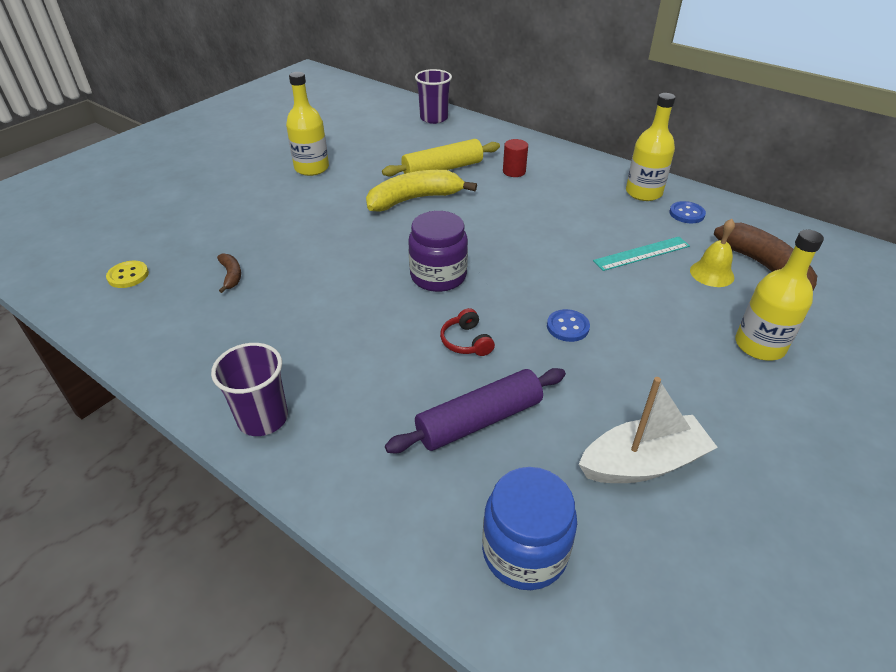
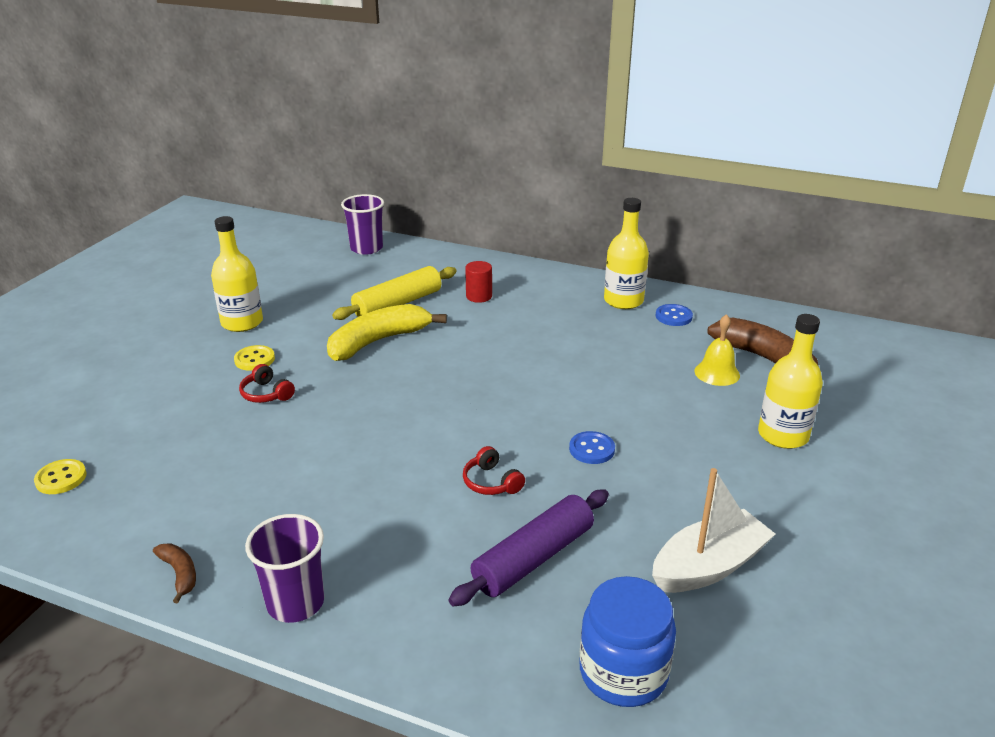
camera: 15 degrees left, 10 degrees down
(231, 276) = (193, 457): brown banana -> brown banana (180, 574)
(308, 231) = (266, 394): none -> red headphones
(310, 200) = (254, 359): none -> yellow button
(438, 276) = (436, 420): purple jar -> none
(642, 253) = (642, 363): turquoise ruler -> none

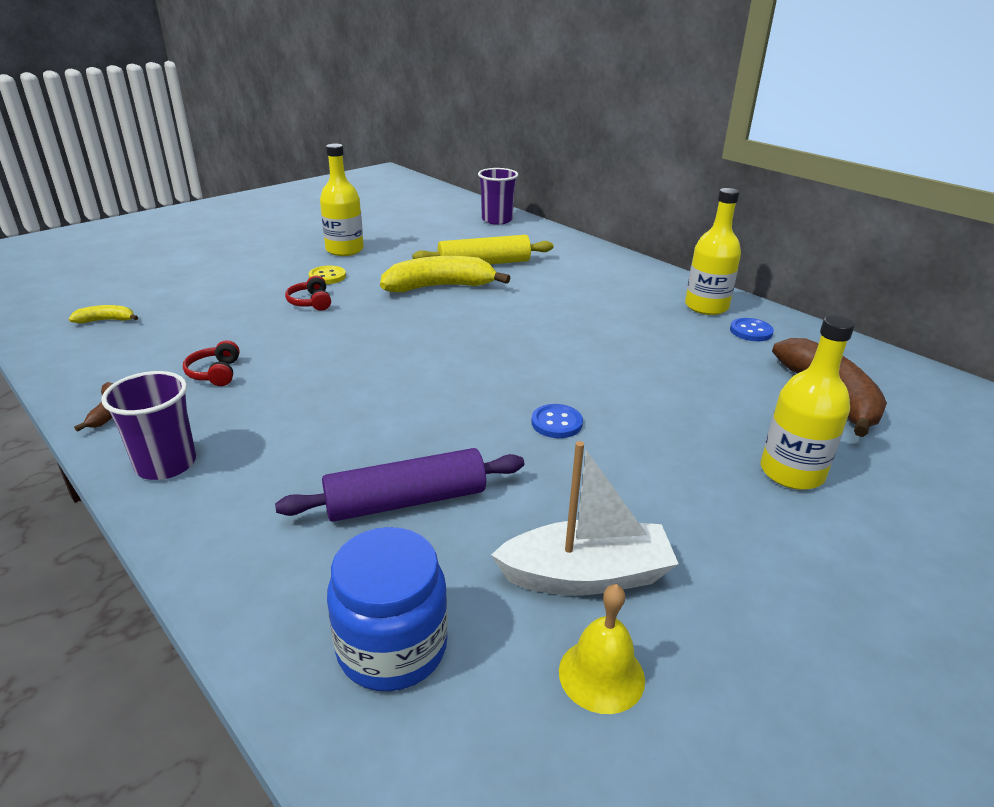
camera: 25 degrees right, 0 degrees up
(61, 478) = (106, 320): yellow button -> yellow banana
(479, 296) = (563, 273): red cylinder -> none
(491, 482) = (430, 422): red headphones -> red headphones (215, 373)
(717, 373) = (758, 392): yellow bell -> yellow bell (601, 675)

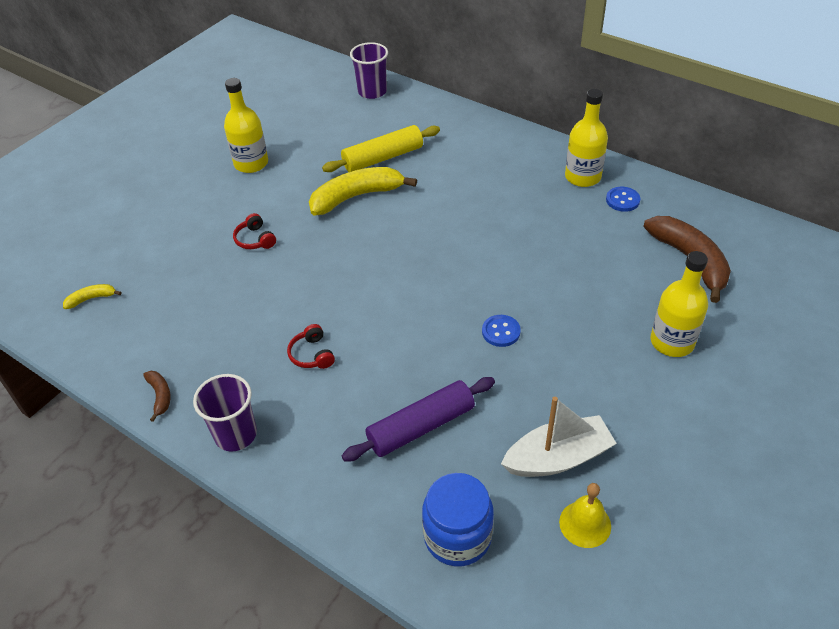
camera: 10 degrees left, 15 degrees up
(215, 373) = (220, 338): red headphones -> red headphones (312, 354)
(327, 276) = (253, 203): yellow button -> none

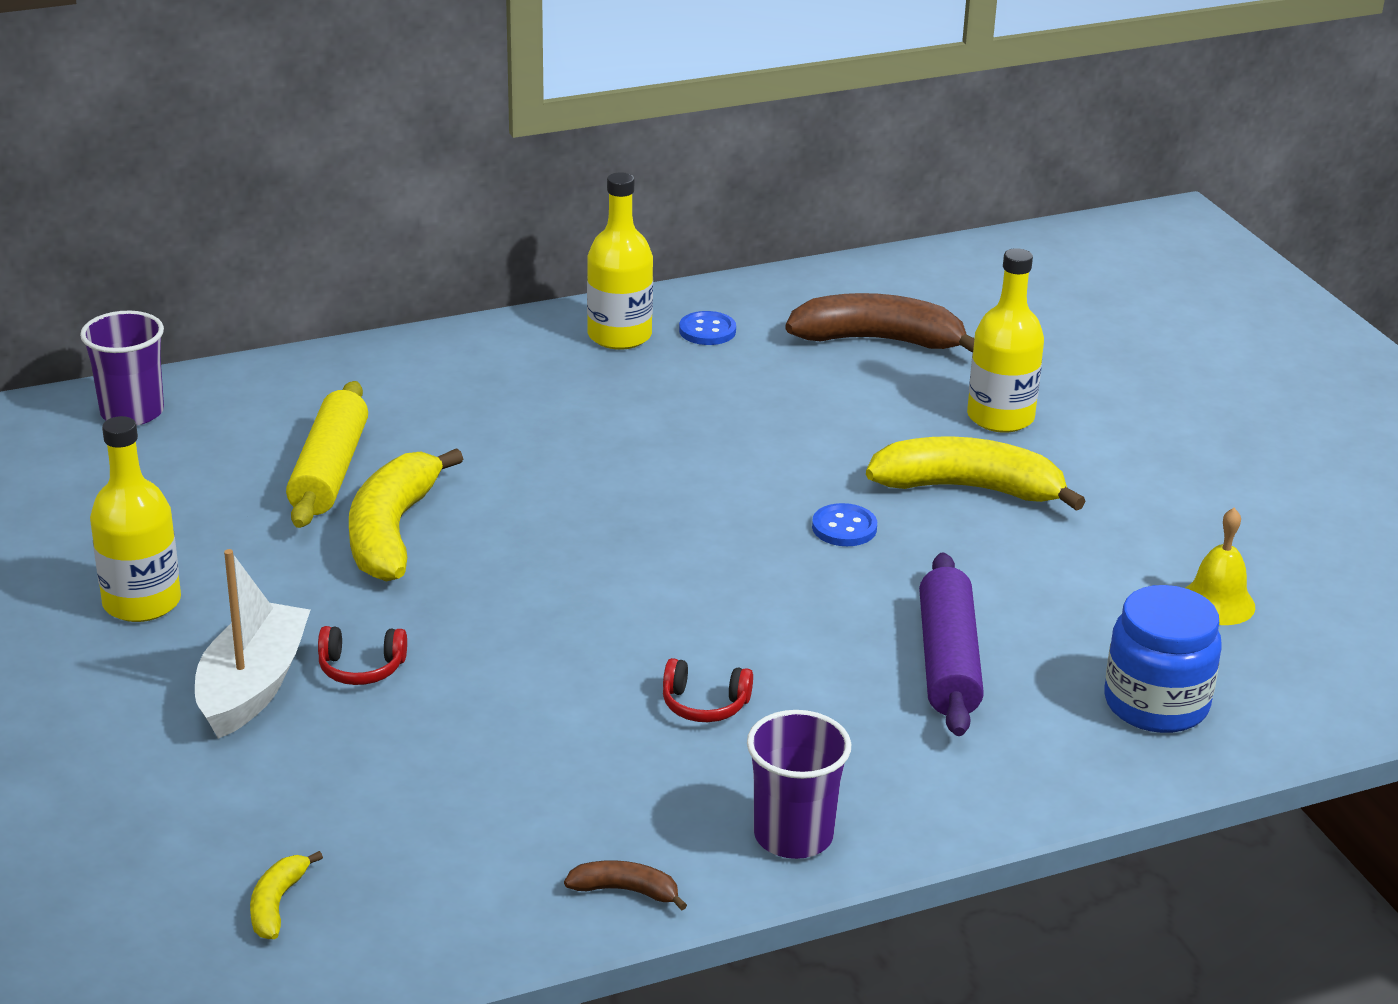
camera: 60 degrees left, 15 degrees down
(558, 458) = (1102, 578): white boat -> white boat (253, 686)
(587, 362) = (969, 488): none -> yellow banana

